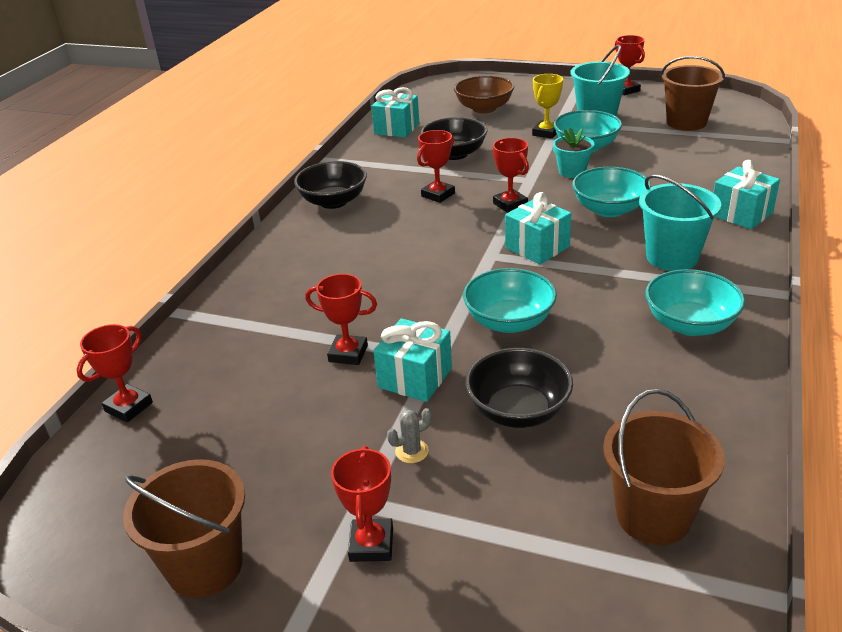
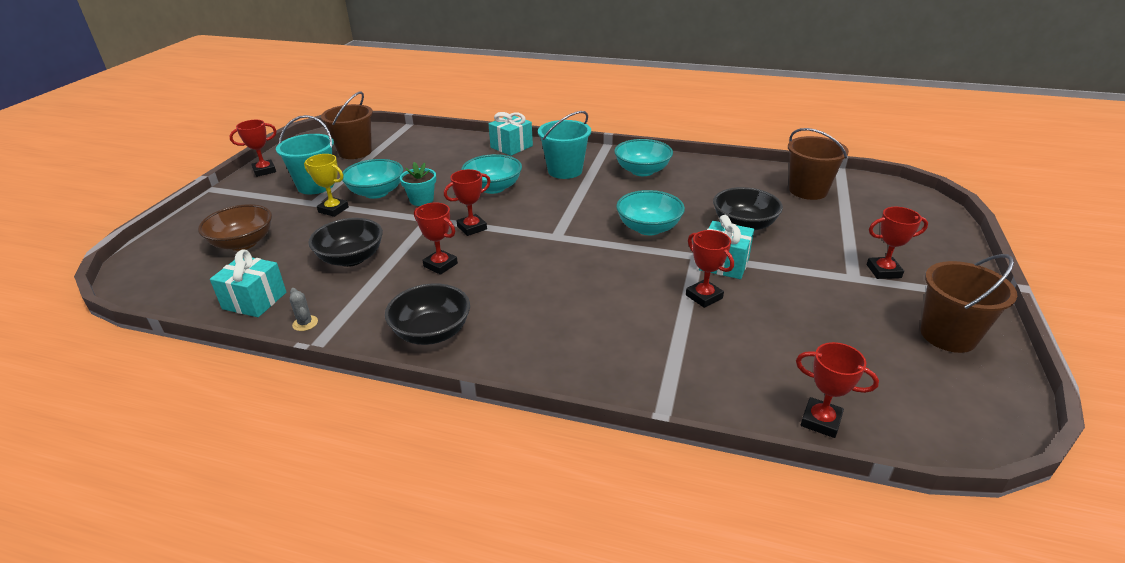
camera: 95 degrees left, 0 degrees up
(348, 353) = (704, 297): red trophy -> red trophy turned 45 degrees counterclockwise
(412, 451) = (799, 261): grey cactus -> grey cactus (305, 323)
(537, 247) = (546, 217): turquoise gift -> none

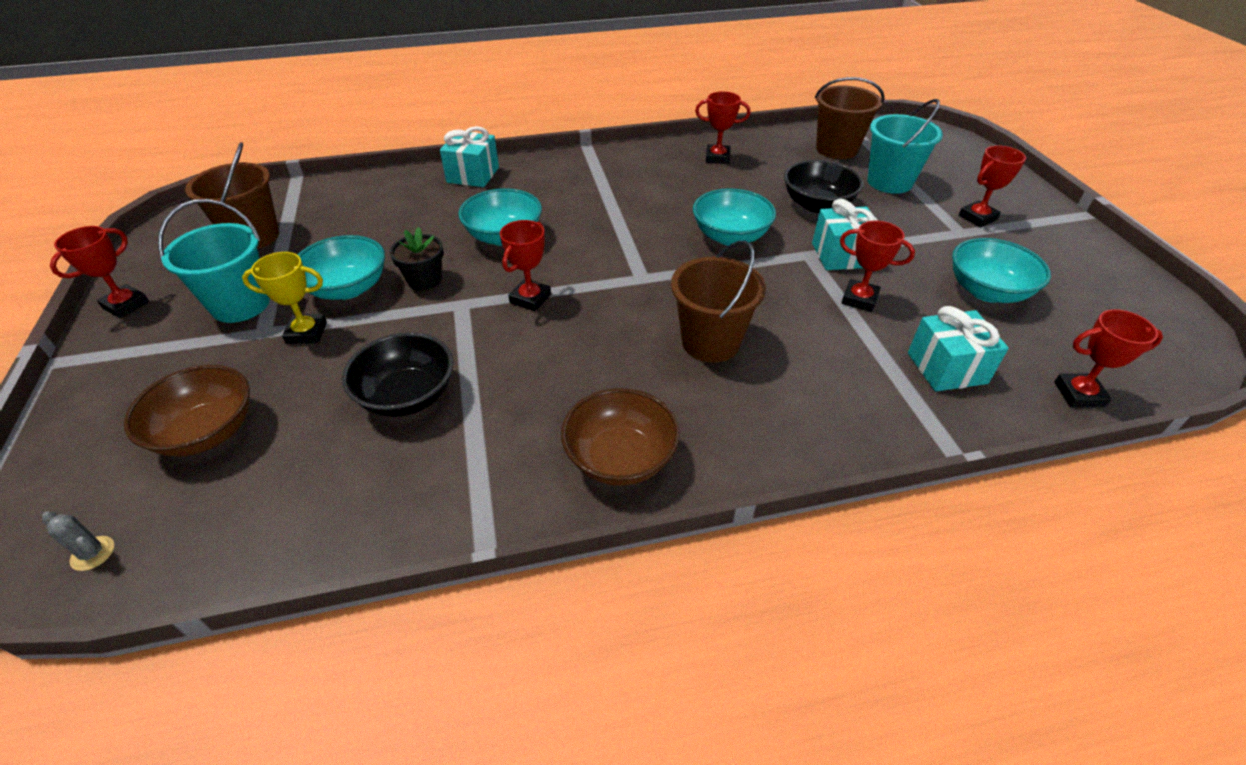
camera: 30 degrees left, 10 degrees up
(255, 300) = (320, 515): turquoise gift -> turquoise gift (946, 368)
(305, 323) = (435, 517): grey cactus -> grey cactus (92, 553)
(421, 200) = (424, 280): turquoise flower pot -> black flower pot
(432, 332) = (620, 458): black bowl -> brown bowl
(440, 265) = (540, 362): red trophy -> red trophy (717, 158)
(565, 171) = (570, 190): turquoise bucket -> turquoise bucket (889, 182)
(642, 171) = (656, 168): turquoise bowl -> turquoise bowl (987, 291)
(948, 335) = (1082, 266): brown bucket -> brown bucket (710, 342)

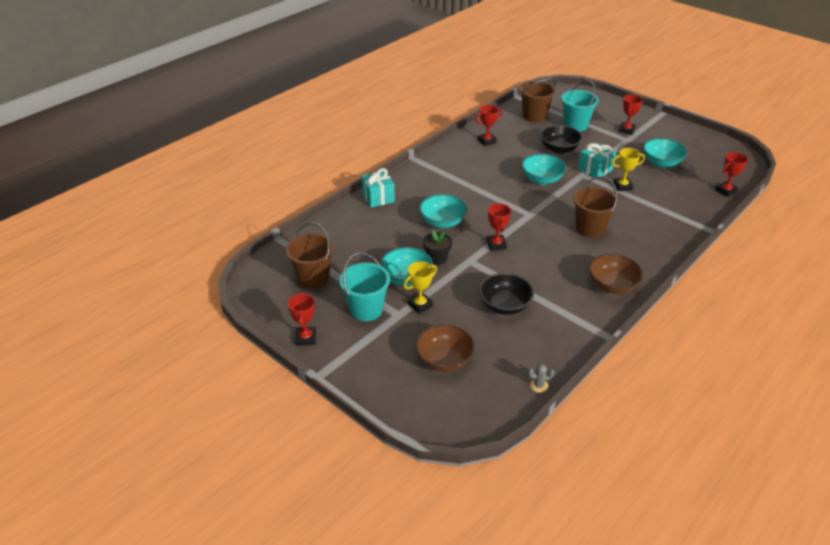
camera: 35 degrees left, 5 degrees down
(92, 553) = (472, 417): grey cactus -> grey cactus (538, 385)
(859, 299) = (622, 186): red trophy -> yellow trophy
(946, 368) = (678, 200): turquoise gift -> none

